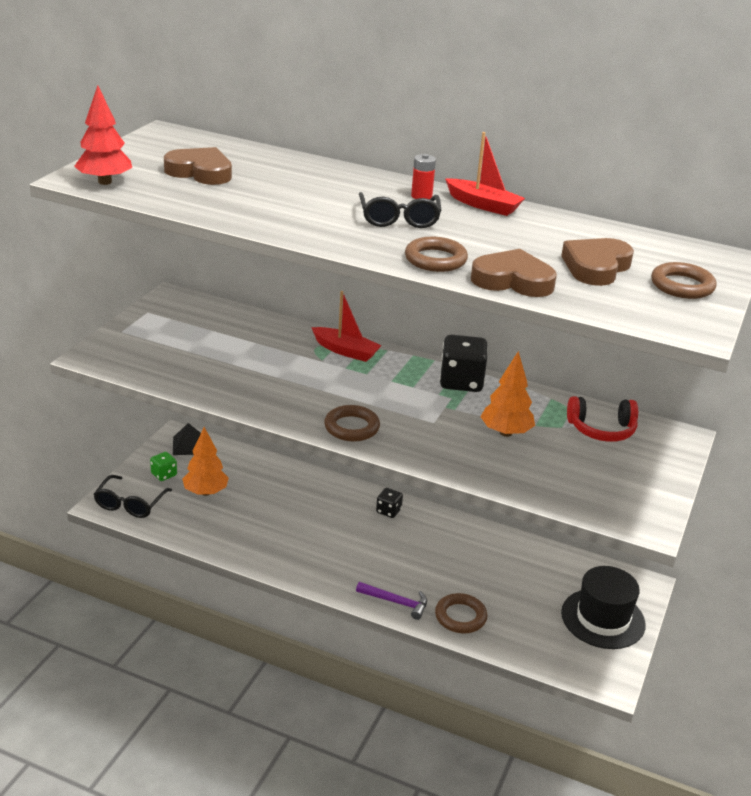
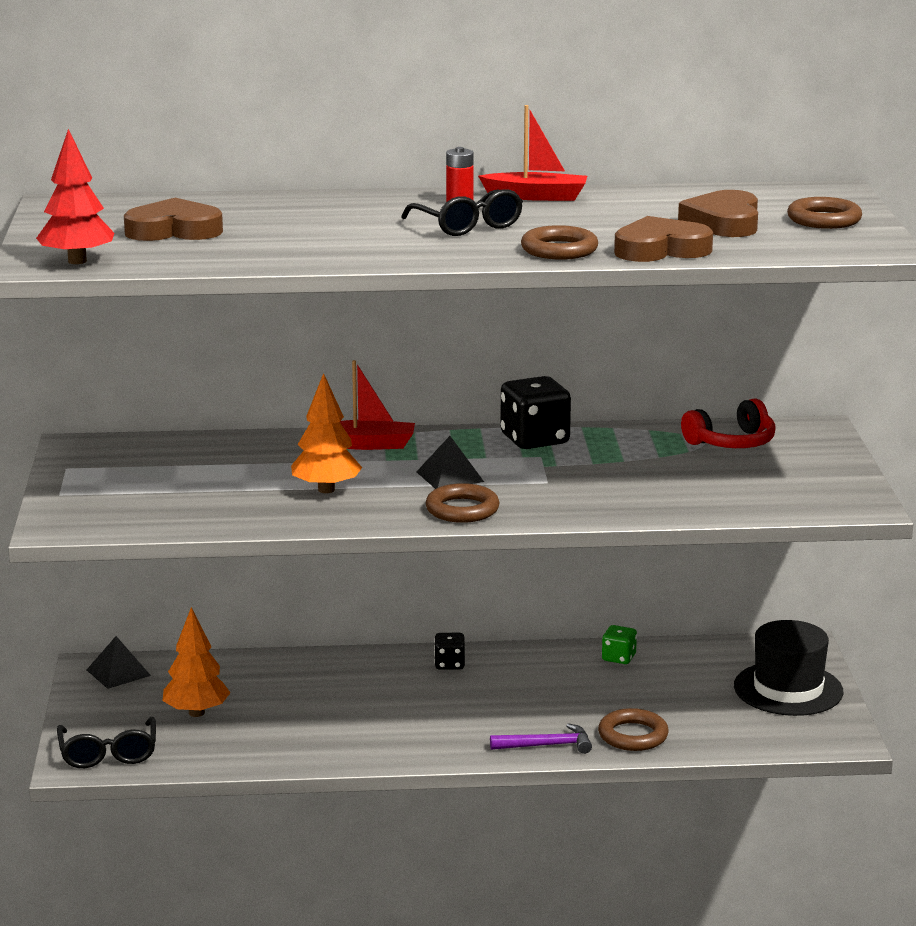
camera: 25 degrees left, 10 degrees down
(164, 474) = (119, 711): green dice -> green dice (618, 658)
(372, 395) = (450, 476): none -> black pyramid
(506, 432) = (635, 470): orange tree -> orange tree (326, 489)

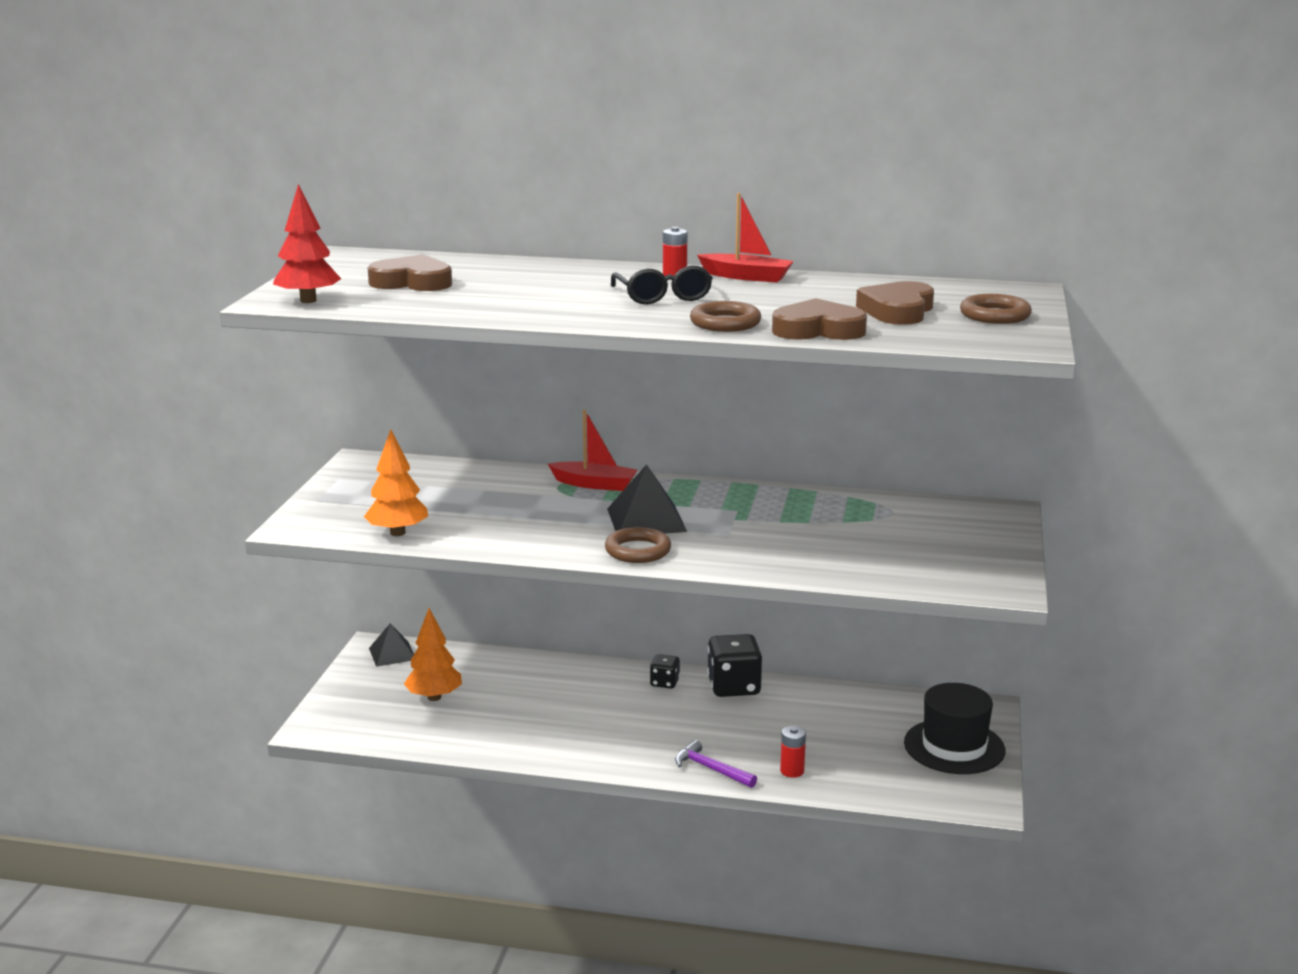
camera: 15 degrees right, 0 degrees up
(108, 754) = (344, 723): black glasses -> none
(326, 489) = (534, 520): orange tree -> orange tree (397, 533)
(450, 476) = (646, 520): black pyramid -> black pyramid, size x1.52
(535, 440) = (741, 495): black dice -> black dice (734, 687)
(546, 745) = (711, 769): purple hammer -> purple hammer turned 150 degrees counterclockwise
(618, 658) = (814, 696): green dice -> none
(633, 735) = (792, 771): brown ring -> red battery
(732, 442) = (917, 516): red headphones -> none

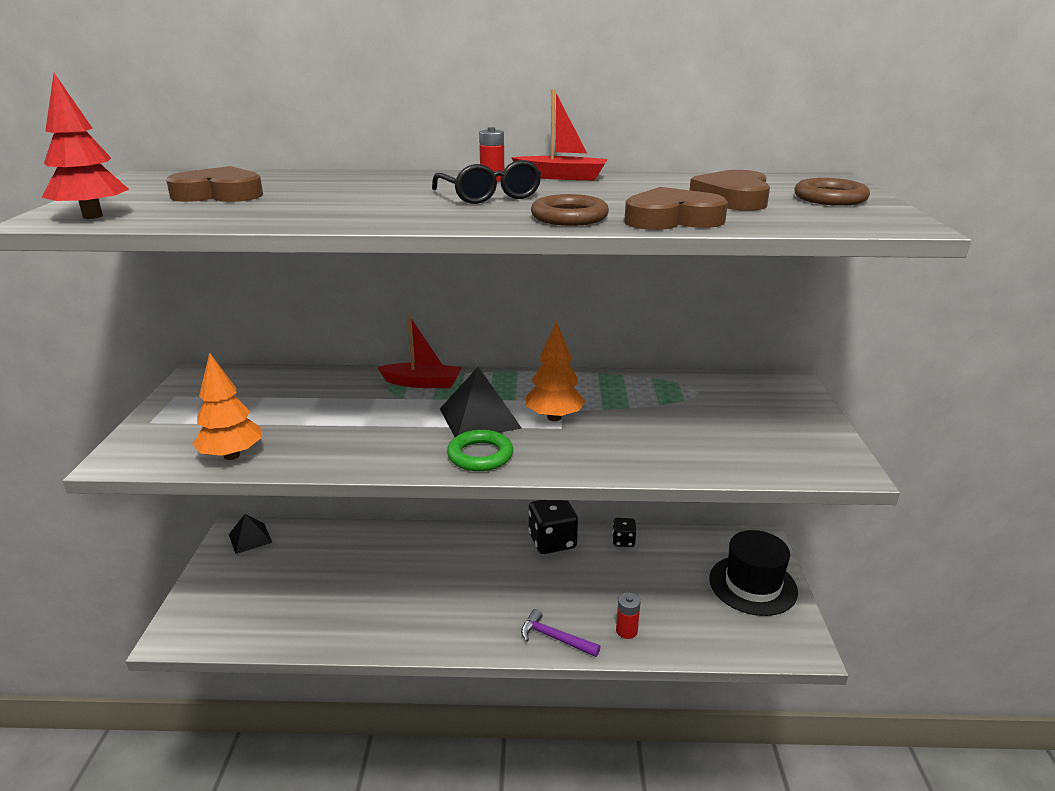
camera: 10 degrees left, 5 degrees up
(434, 697) = (290, 583): orange tree -> orange tree (554, 417)
(638, 551) = (480, 455): brown ring -> green ring
(664, 683) = (493, 543): black dice -> black dice (623, 541)

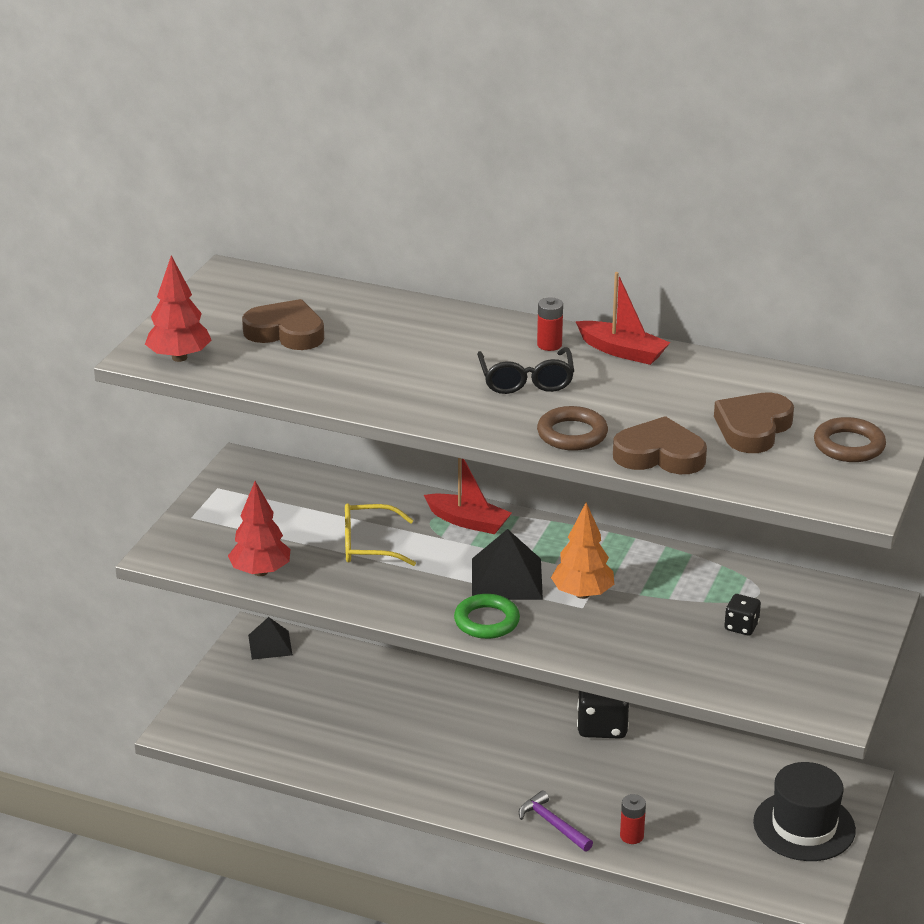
camera: 20 degrees right, 5 degrees up
(232, 455) = (260, 572): orange tree -> red tree
(337, 415) = (368, 545): none -> yellow glasses
(623, 541) = (685, 744): black dice -> black dice (741, 626)

